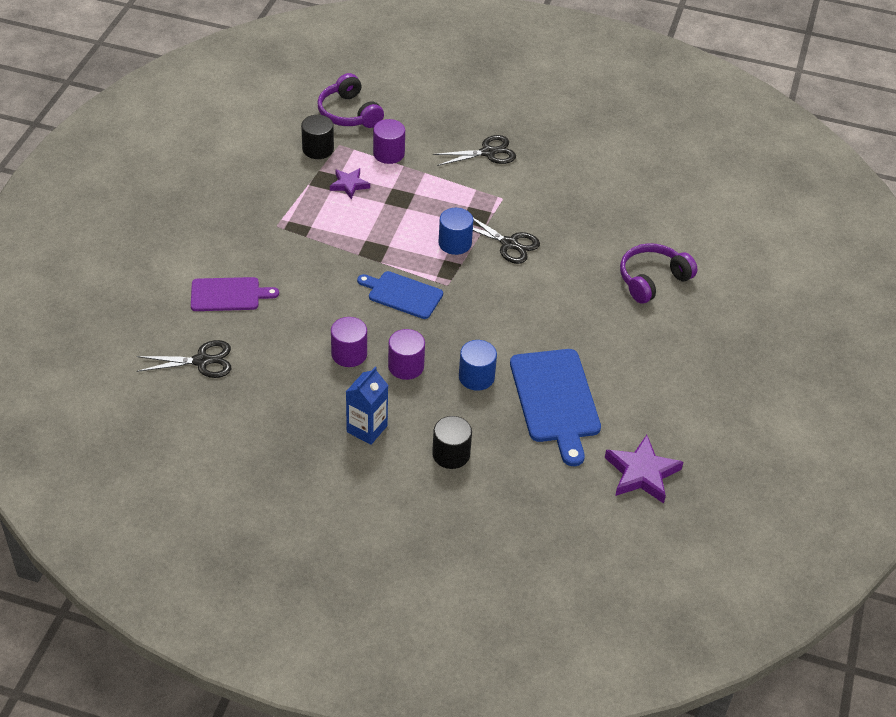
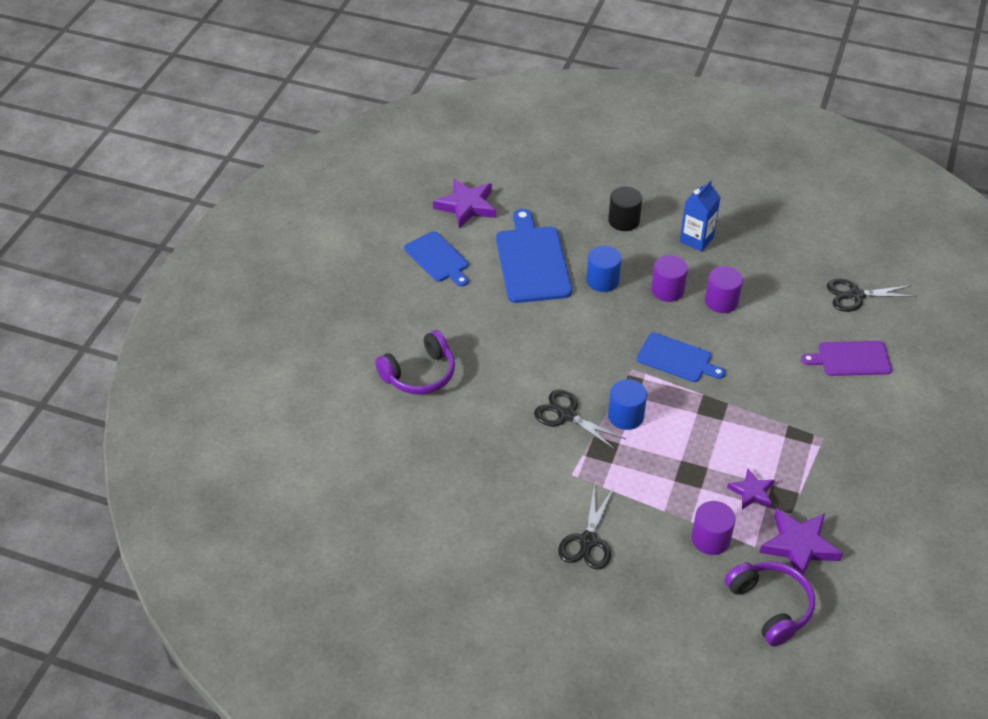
camera: 175 degrees left, 0 degrees up
(318, 149) = (799, 546): black cylinder -> purple star
(488, 152) = (588, 541): black scissors -> black scissors turned 60 degrees counterclockwise
(661, 402) = (438, 258): none -> blue cutting board

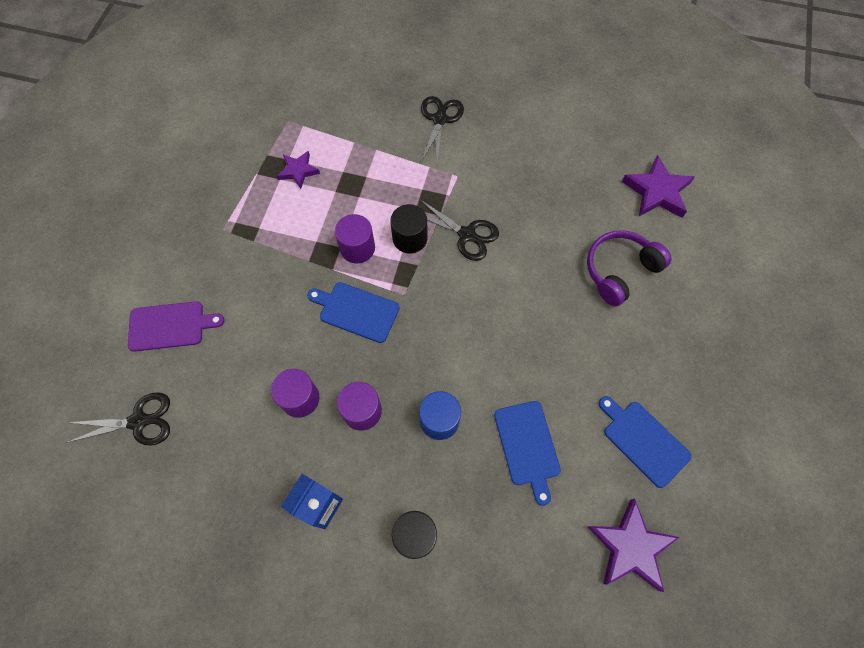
camera: 175 degrees right, 20 degrees up
(532, 261) = (527, 446): blue cutting board -> blue cutting board, size x0.63
(625, 416) = (410, 238): blue cylinder -> black cylinder
(710, 539) = (338, 128): purple cylinder -> purple cylinder (357, 248)
(770, 606) = (297, 81): purple headphones -> none
(799, 546) = (266, 128): purple star -> purple star (657, 192)

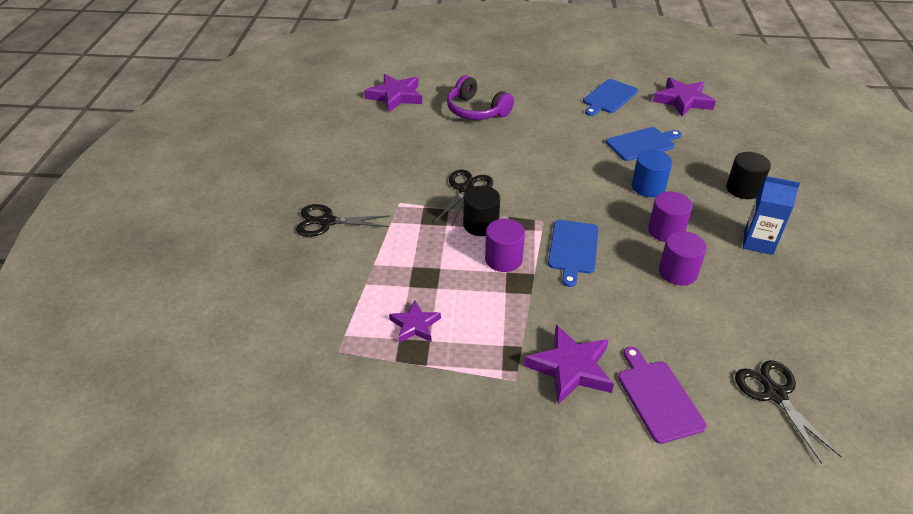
camera: 100 degrees left, 25 degrees down
(220, 270) = (570, 368): none -> purple star

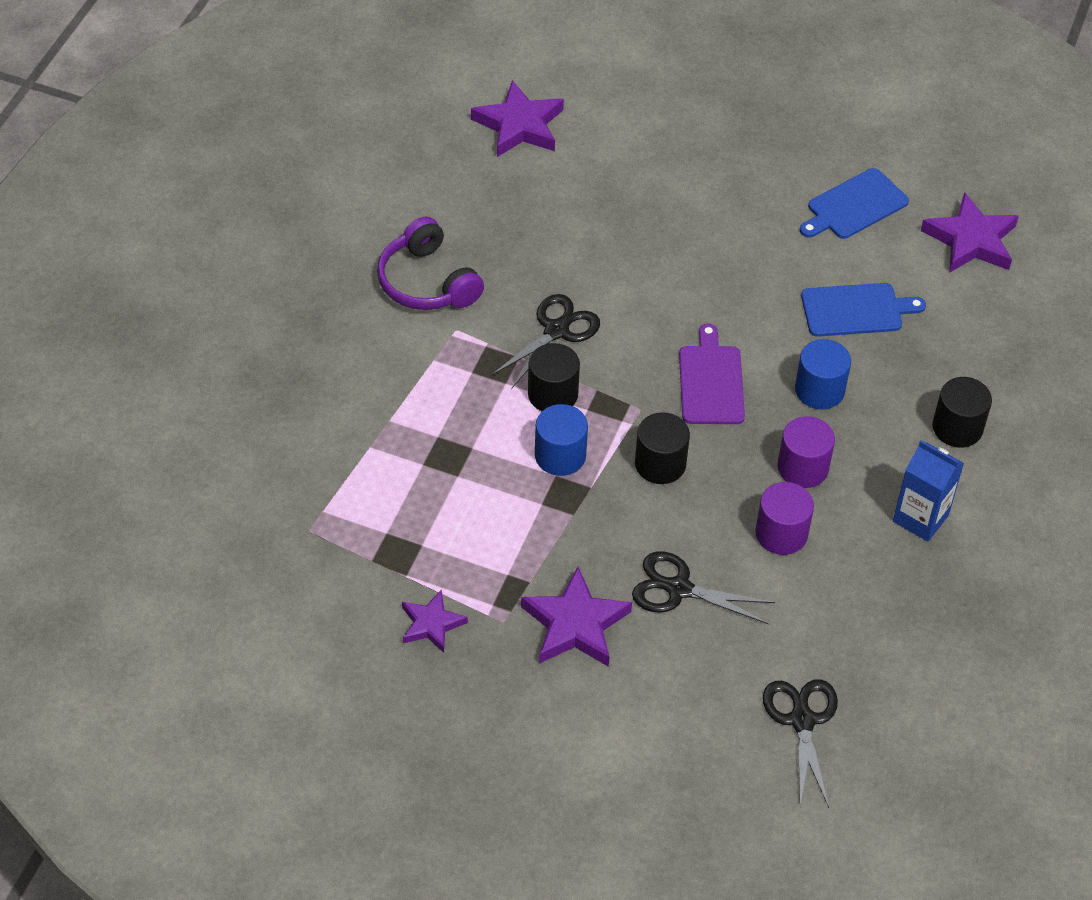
camera: 15 degrees right, 10 degrees up
(327, 222) = (349, 338): black scissors -> black scissors (679, 589)
(415, 325) = (411, 520): purple star -> purple star (431, 624)
(476, 110) = (632, 184): purple headphones -> purple headphones (427, 282)
(503, 259) = (560, 455): purple cylinder -> blue cylinder
(573, 249) = (660, 464): blue cutting board -> black cylinder
(657, 397) = (659, 687): purple cutting board -> purple cutting board (711, 381)

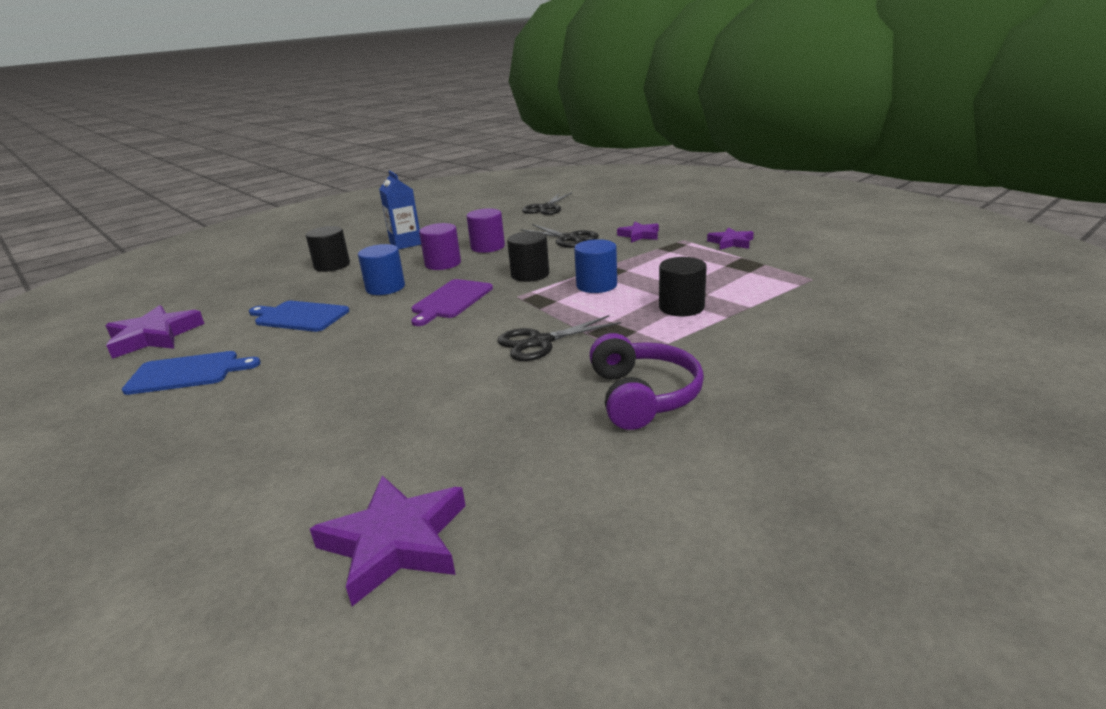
camera: 150 degrees left, 25 degrees down
(553, 394) = (576, 311): black cylinder -> black cylinder (681, 307)
(575, 624) = (639, 235): purple star -> purple star, size x0.61

